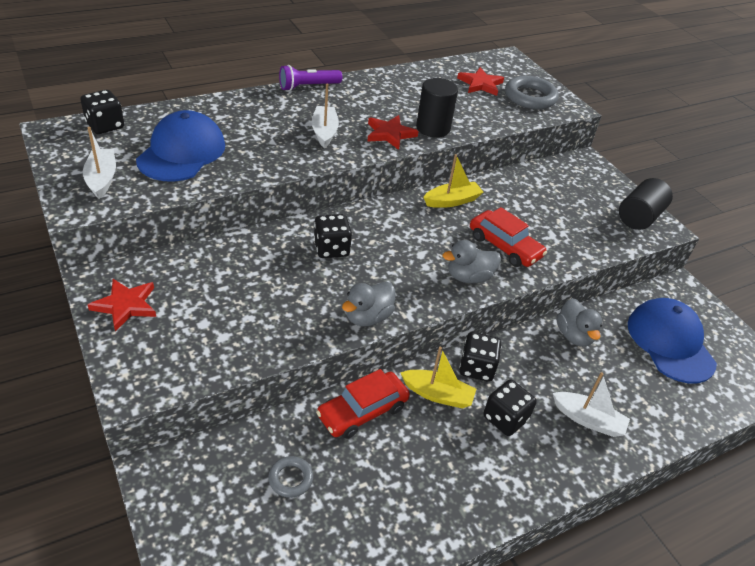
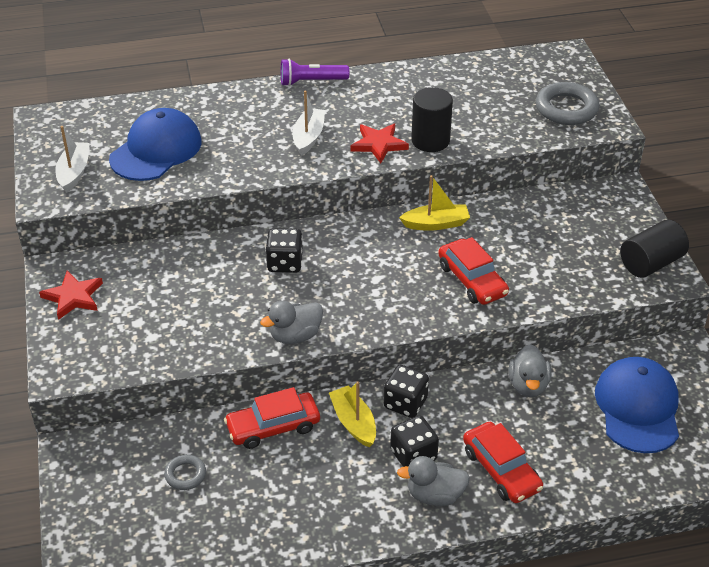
camera: 20 degrees right, 0 degrees up
(105, 125) = (91, 115): black dice -> none
(437, 394) = (353, 422): yellow boat -> yellow boat turned 150 degrees counterclockwise
(469, 277) = (417, 308): grey duck -> grey duck (435, 495)
(480, 84) = (513, 88): red star -> none
(588, 420) = (501, 470): white boat -> red car

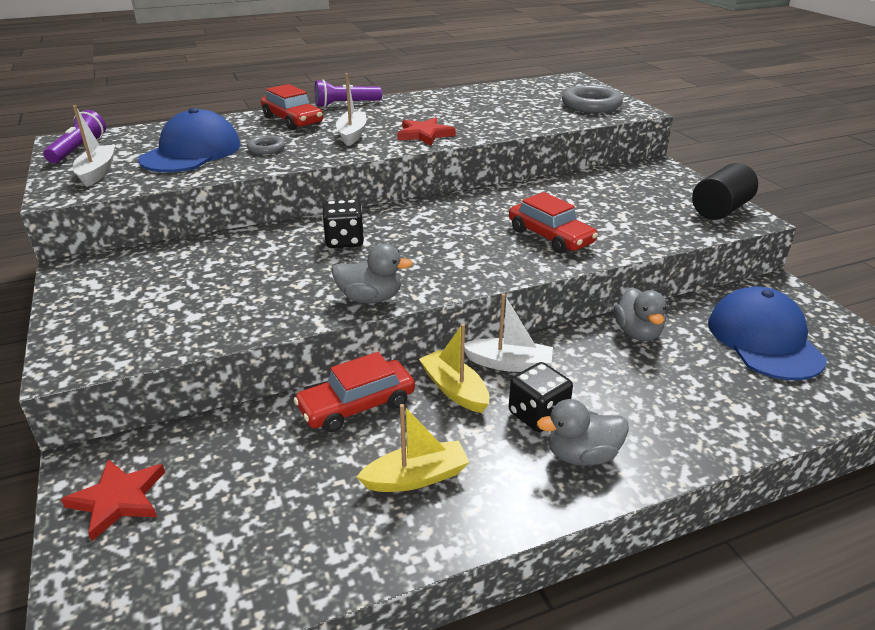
camera: 10 degrees left, 10 degrees down
(54, 134) = (78, 149): none -> purple flashlight
(73, 297) = (94, 289): red star -> red star (118, 499)
(185, 475) = (248, 473): grey ring -> grey ring (266, 148)
(295, 336) = (370, 298): grey duck -> grey duck turned 135 degrees counterclockwise
(405, 403) = (509, 364): black dice -> white boat
(430, 141) = (474, 129): black cylinder -> none
(436, 224) = (494, 200): yellow boat -> yellow boat (416, 477)
(501, 470) = (649, 417): red car -> red car (292, 120)

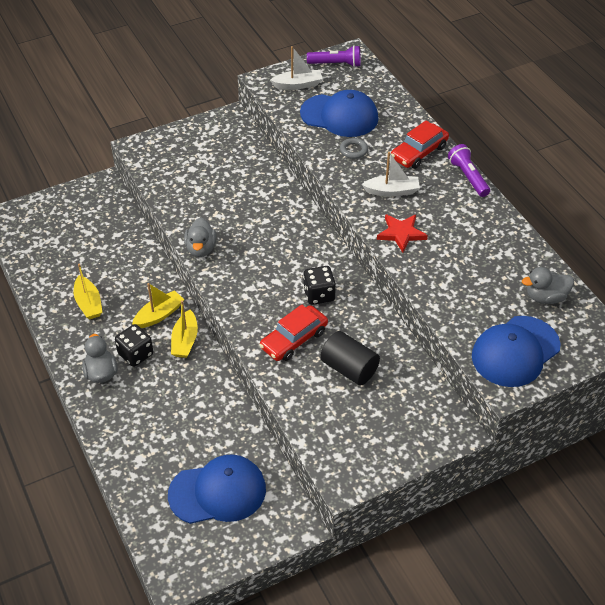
camera: 85 degrees right, 15 degrees up
(118, 499) = (81, 201): red star -> none
(344, 241) = (275, 227): black dice -> black dice (319, 294)
(357, 405) = (145, 273): red car -> none
(509, 364) = (185, 340): white boat -> yellow boat
(591, 105) = (515, 351): grey ring -> blue cap
(637, 333) = (223, 413): grey duck -> grey duck (545, 297)
(720, 210) = (359, 462): black cylinder -> black cylinder (349, 368)

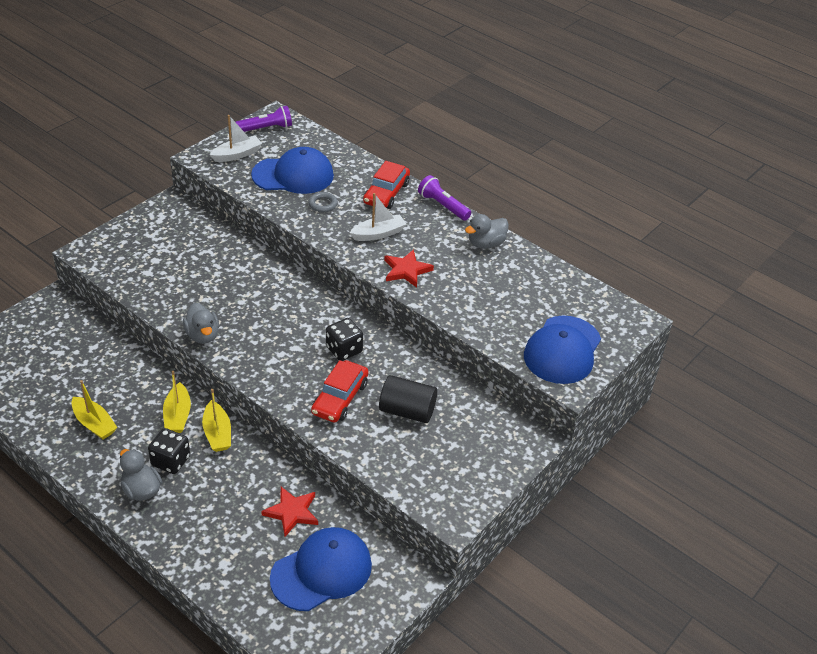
camera: 25 degrees left, 5 degrees down
(159, 315) = (177, 415): yellow boat -> yellow boat turned 150 degrees clockwise
(216, 431) = (292, 512): none -> red star
(545, 297) = (564, 296): grey duck -> grey duck (486, 244)

